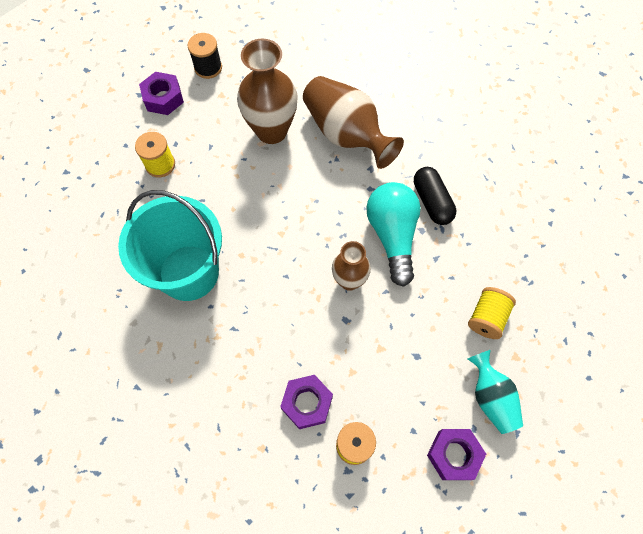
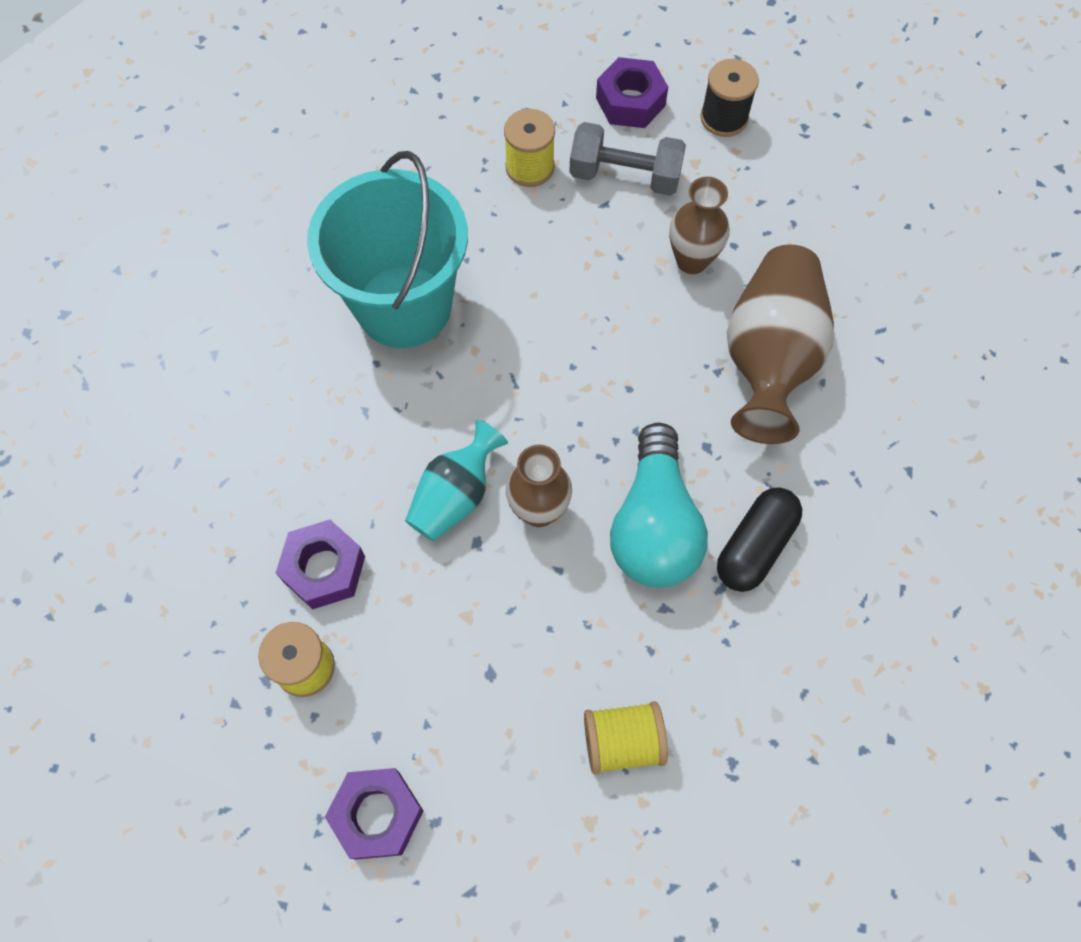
camera: 55 degrees right, 0 degrees up
(202, 128) = (625, 176): none -> grey dumbbell
(271, 131) = (692, 260): brown vase -> brown vase, size x0.59
(392, 236) = (654, 525): turquoise light bulb -> turquoise light bulb turned 135 degrees clockwise
(491, 397) = (499, 820): turquoise vase -> turquoise vase (455, 496)

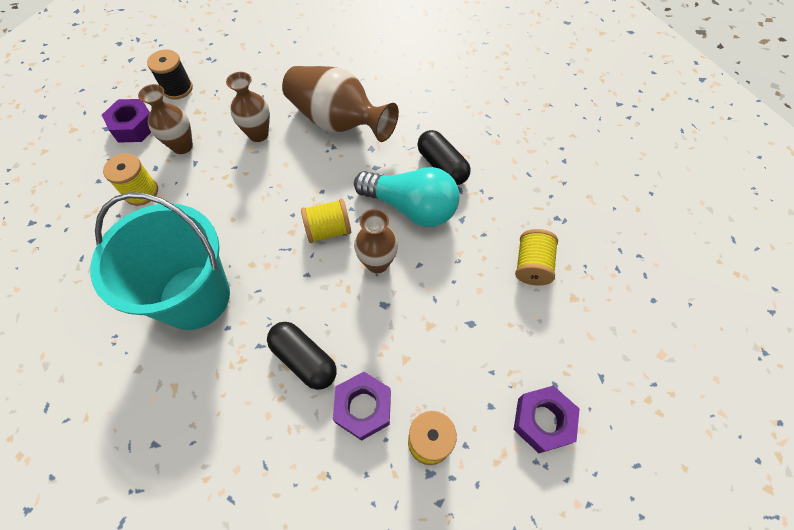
camera: 70 degrees left, 5 degrees down
(364, 472) = (304, 359): none -> black capsule
(455, 496) = (347, 307): turquoise vase -> none
(566, 424) = (328, 230): none -> yellow spool
(625, 176) = (182, 146): grey dumbbell -> brown vase

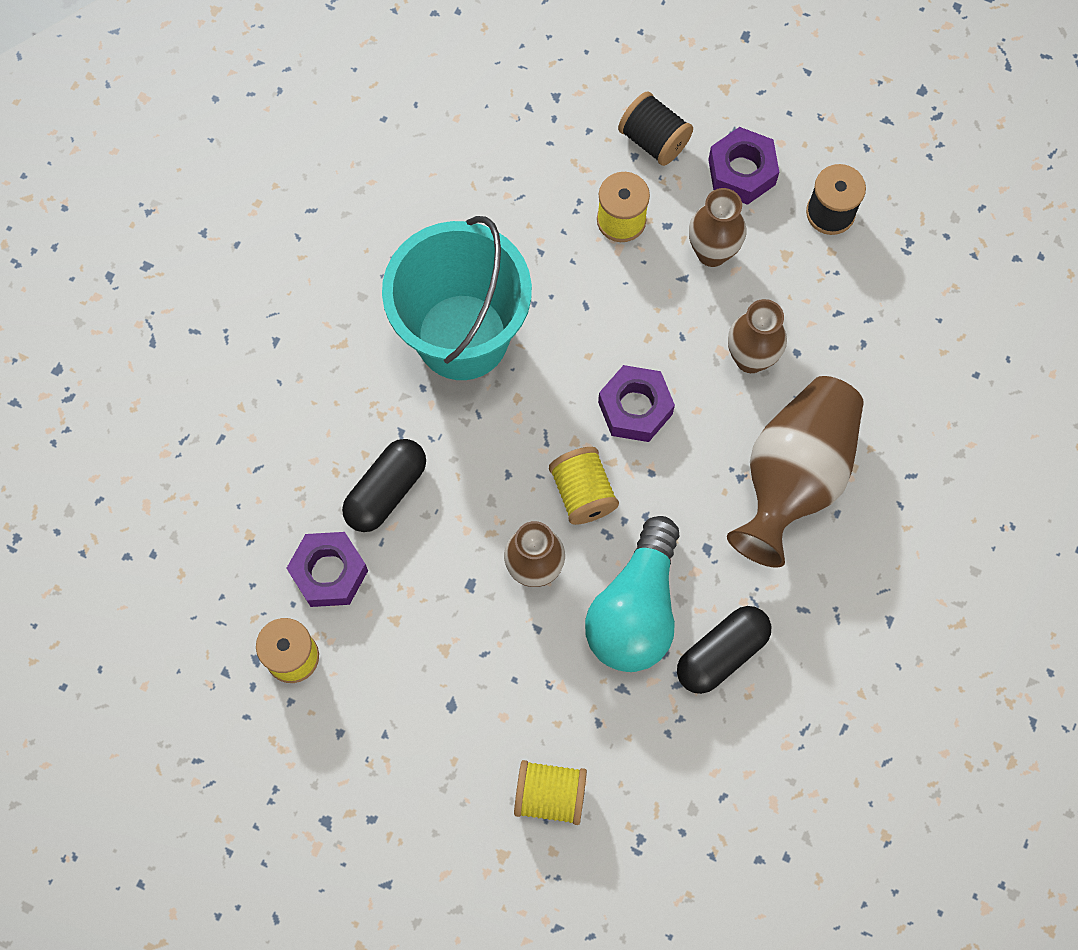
camera: 85 degrees right, 10 degrees up
(91, 169) = (654, 140): none -> black spool
(542, 421) = (324, 799): purple nut -> purple nut (635, 408)

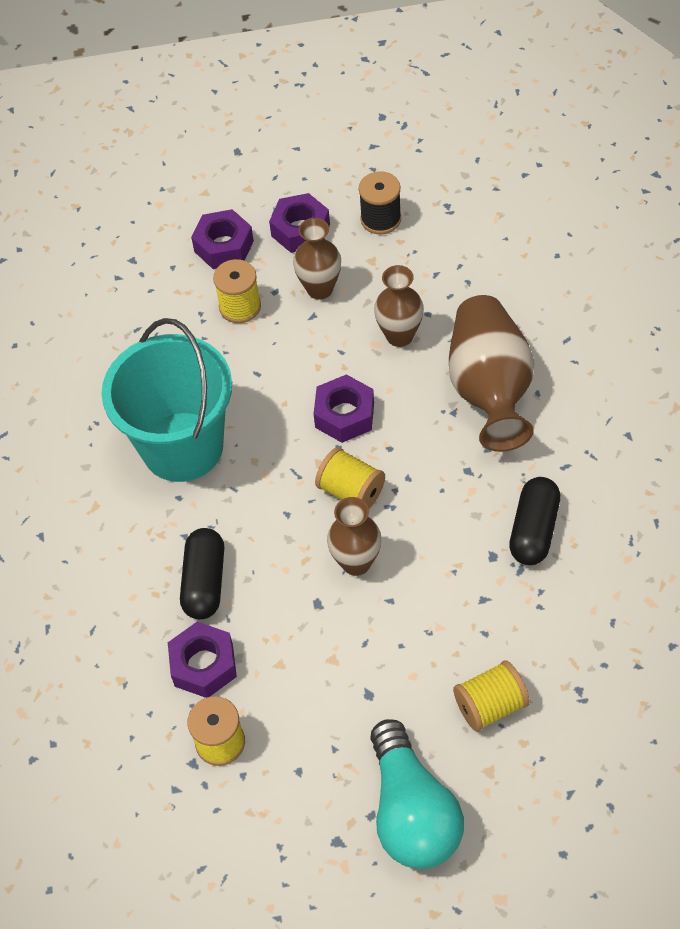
camera: 30 degrees left, 15 degrees down
(635, 610) = (450, 542): turquoise light bulb -> turquoise light bulb (412, 812)
(654, 140) = (224, 246): black spool -> purple nut

